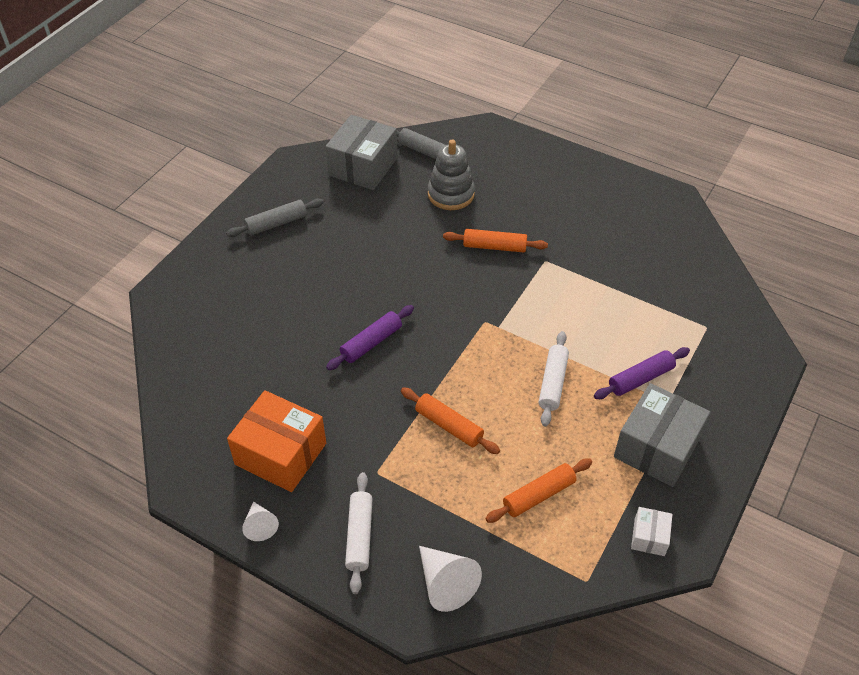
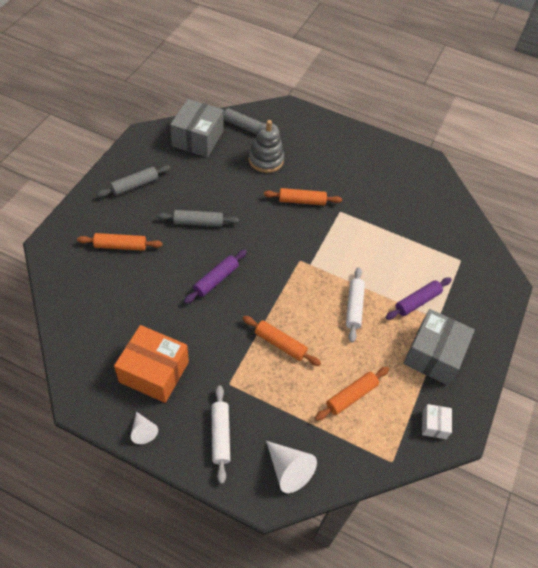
camera: 10 degrees left, 5 degrees up
(251, 298) = (120, 246): none -> orange rolling pin
(354, 271) = (198, 222): none -> grey rolling pin

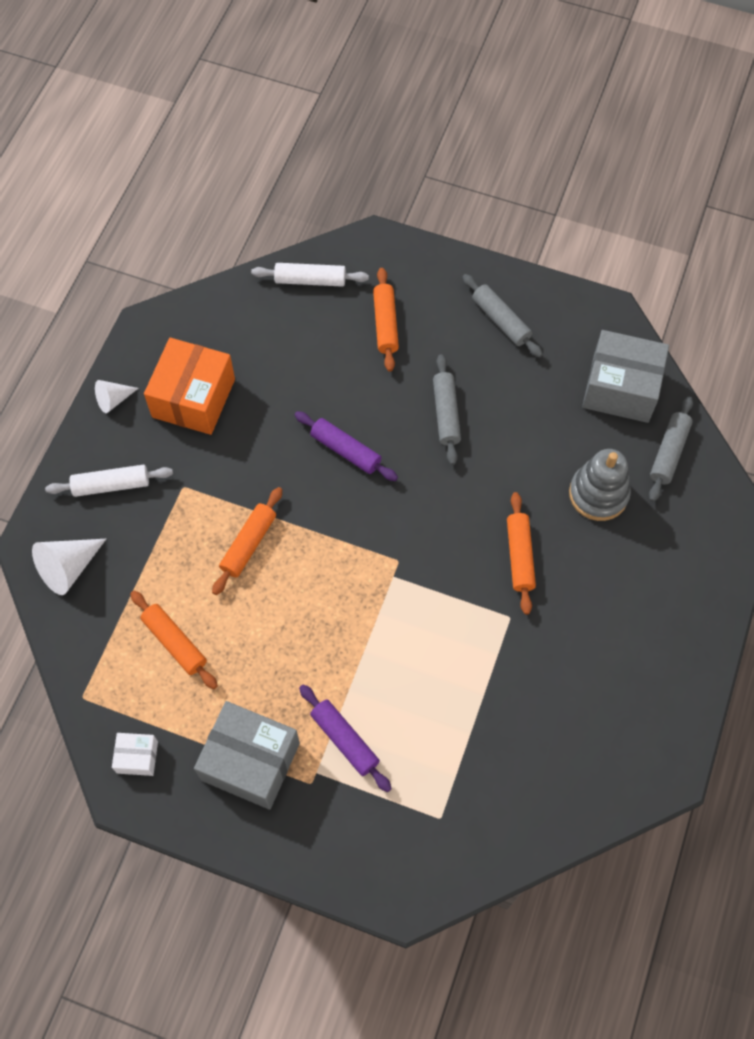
camera: 90 degrees right, 10 degrees up
(354, 307) = (322, 643): white rolling pin -> white rolling pin (310, 280)

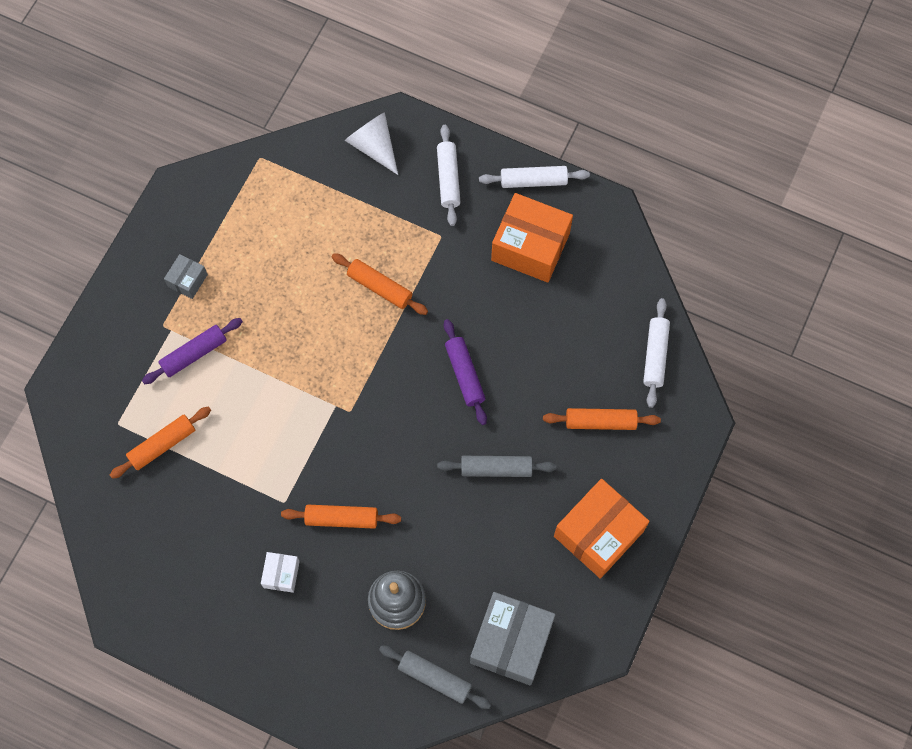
camera: 95 degrees right, 5 degrees up
(113, 400) = (533, 181): white cone -> white rolling pin
(137, 757) = (204, 197): white box -> white box (281, 574)
(175, 642) = (297, 226): orange rolling pin -> orange rolling pin (162, 445)
(250, 761) = (187, 280): grey box -> grey box, size x0.49
(345, 450) = (464, 374): purple rolling pin -> purple rolling pin turned 60 degrees counterclockwise
(501, 320) = (598, 533): grey rolling pin -> orange box

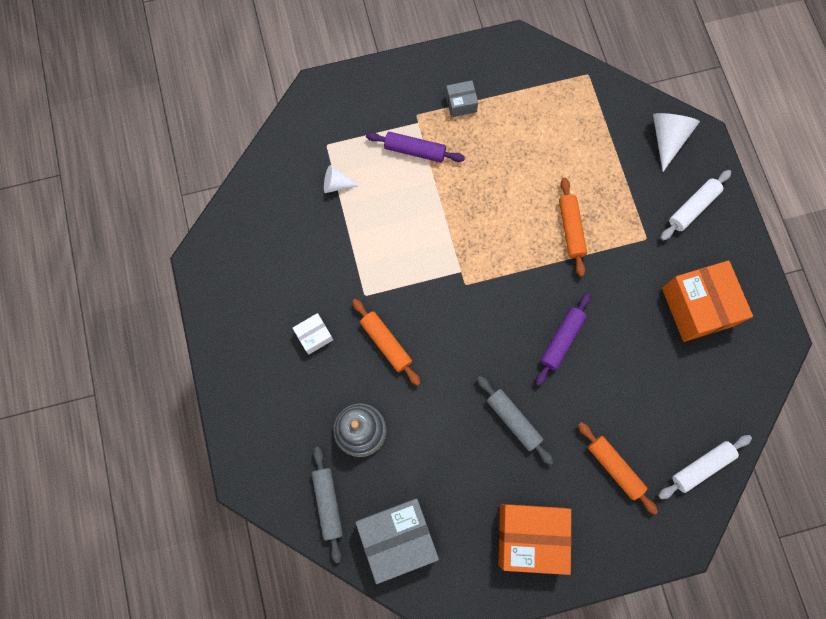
camera: 50 degrees right, 5 degrees up
(162, 445) = (336, 184): orange rolling pin -> white cone
(533, 181) = (749, 267): white rolling pin -> none

